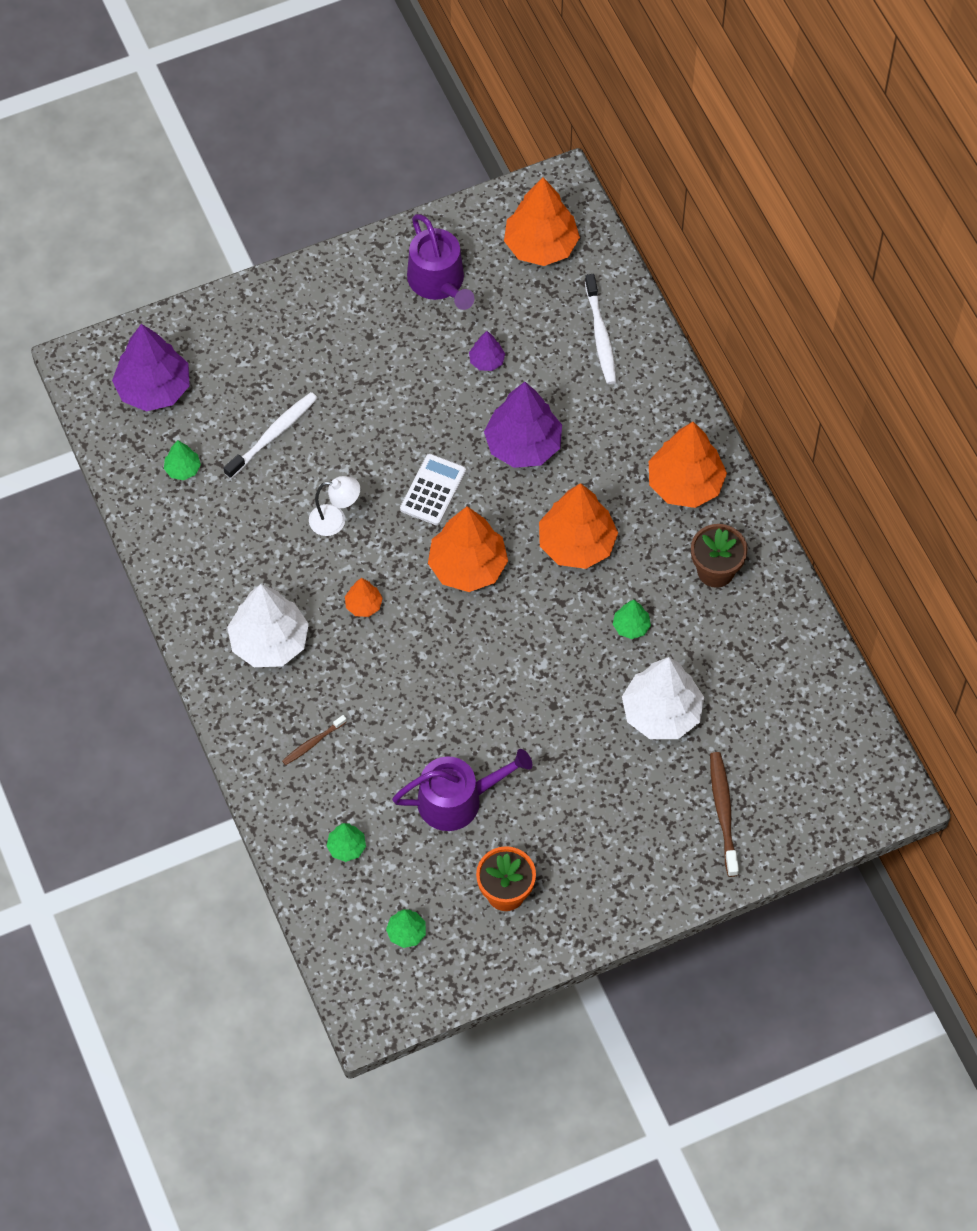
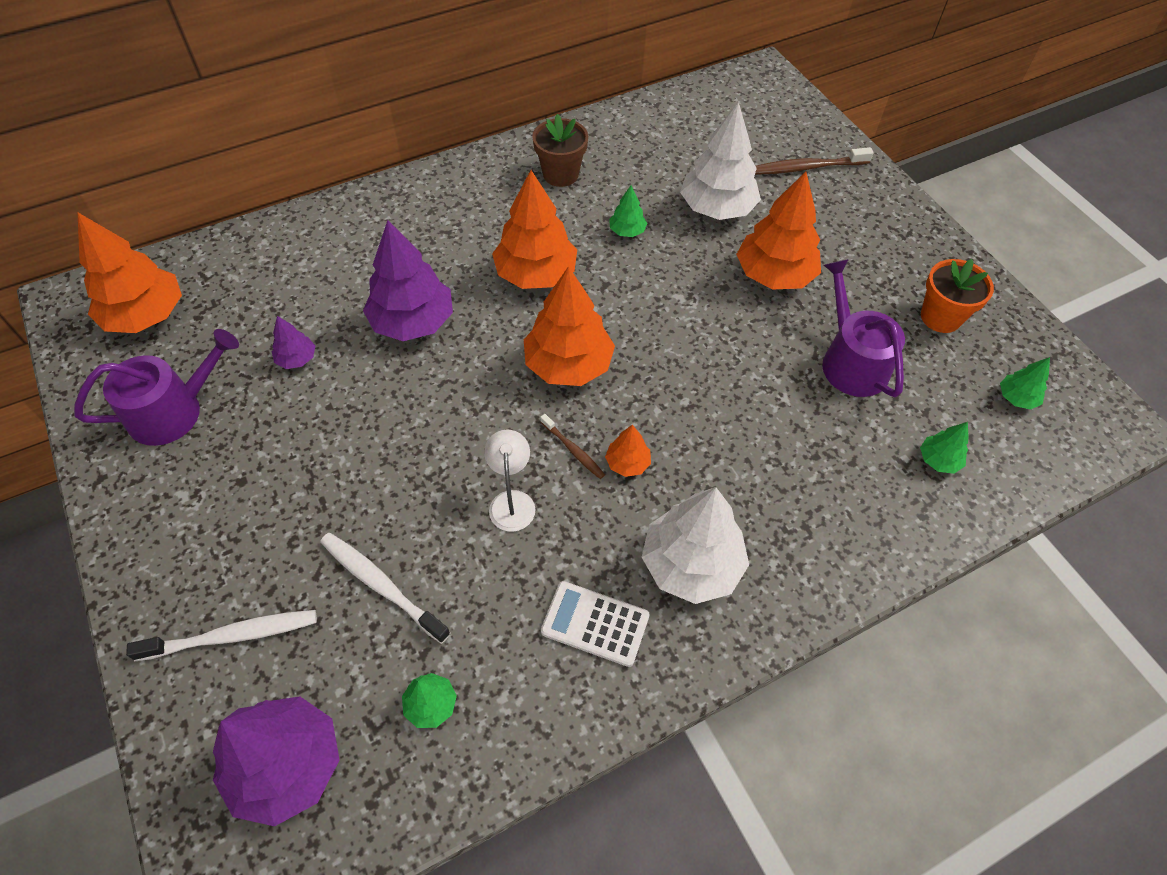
camera: 95 degrees left, 5 degrees down
(313, 743) = (818, 504): brown toothbrush -> brown toothbrush (573, 450)
(433, 490) = (469, 402): white calculator -> white calculator (595, 624)
(600, 335) = (278, 261): white toothbrush -> white toothbrush (232, 636)
(685, 484) = (465, 195): orange tree -> orange tree (774, 275)

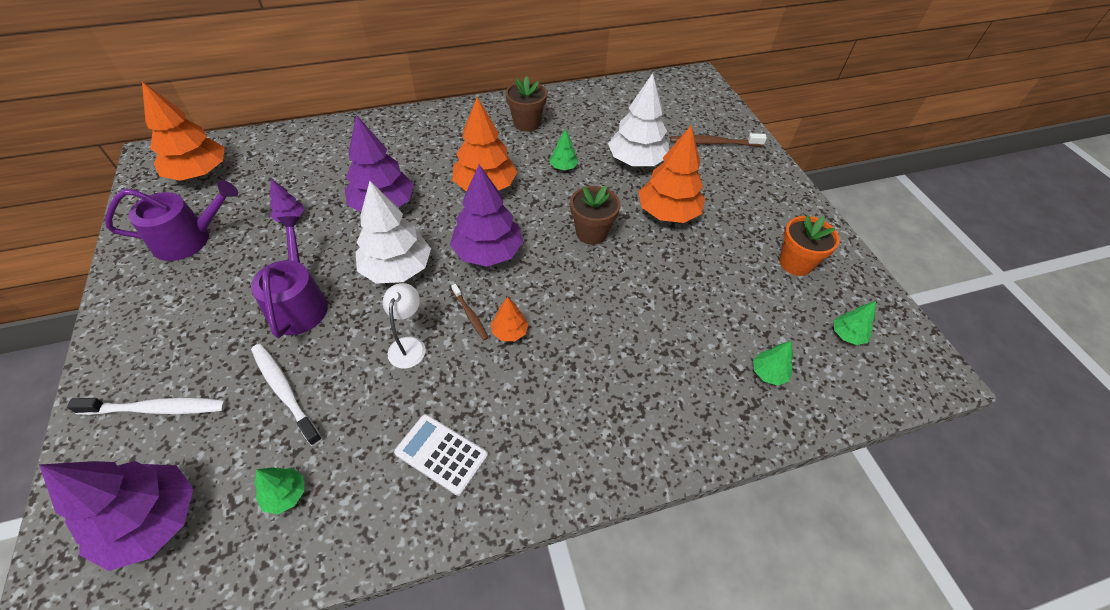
camera: 10 degrees right, 5 degrees down
(568, 364) = (488, 252): orange tree -> purple tree
(688, 317) = (591, 233): none -> brown flower pot
(691, 564) = (536, 420): white tree -> white tree (397, 268)
(851, 361) = (713, 284): purple watering can -> purple watering can (299, 303)

